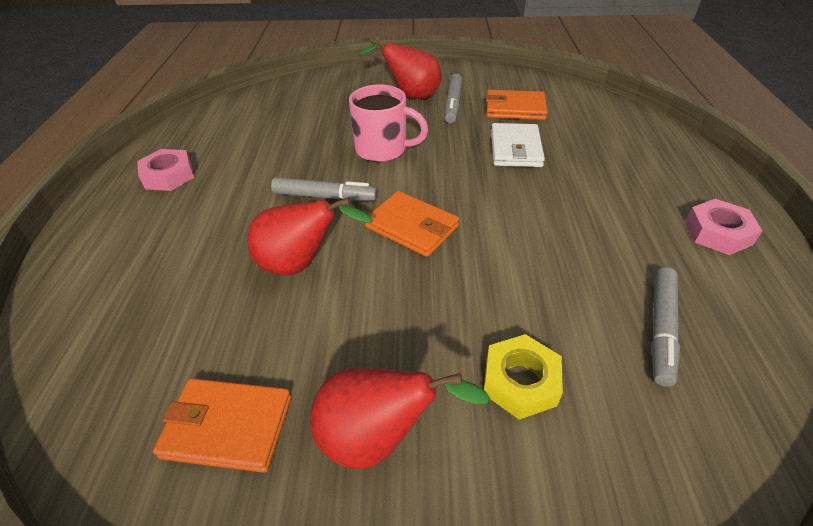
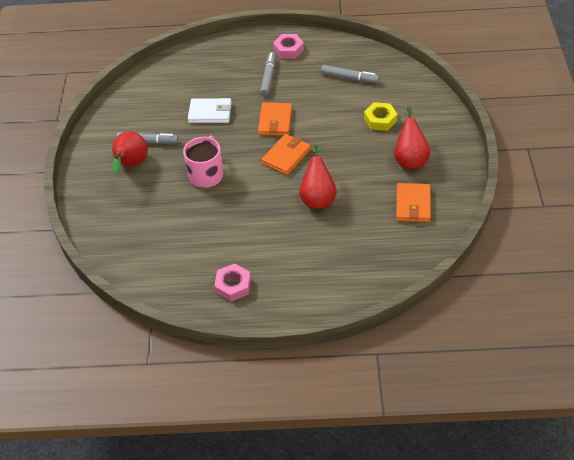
camera: 90 degrees left, 5 degrees up
(325, 196) = (258, 197): grey marker -> grey marker (268, 77)
(514, 108) = (159, 111): orange wallet -> orange wallet (275, 121)

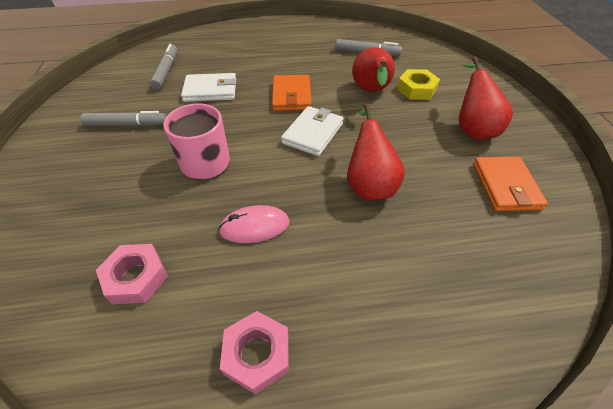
camera: 10 degrees left, 0 degrees up
(131, 165) = (99, 154): red pear -> red pear (371, 91)
(237, 221) = (254, 227): none -> pink mouse
(268, 77) = (277, 55): grey marker -> grey marker (166, 71)
(286, 156) = (313, 133): orange wallet -> white wallet
(288, 49) = (295, 32): pink nut -> pink nut (136, 277)

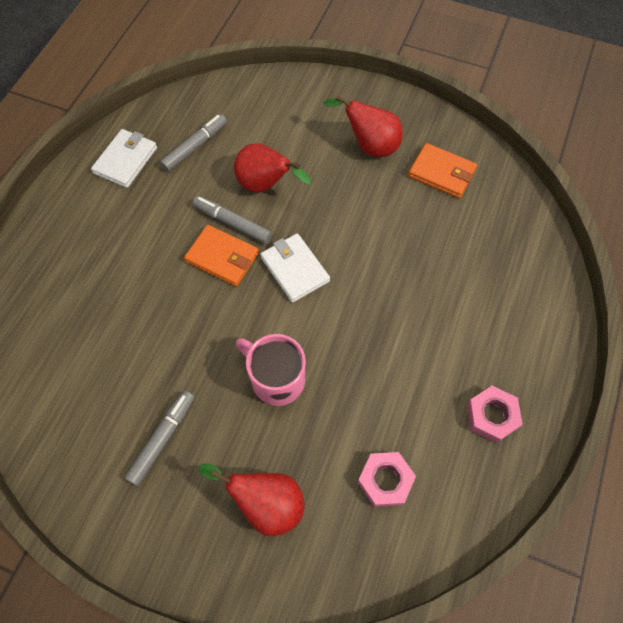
camera: 60 degrees left, 15 degrees up
(166, 71) = (75, 365): grey marker -> grey marker (232, 223)
(210, 90) = (155, 331): white wallet -> white wallet (126, 160)
(254, 227) = (381, 370): pink mouse -> none
(369, 184) = (385, 262): red pear -> red pear (266, 503)
(416, 89) = (288, 147): yellow nut -> none

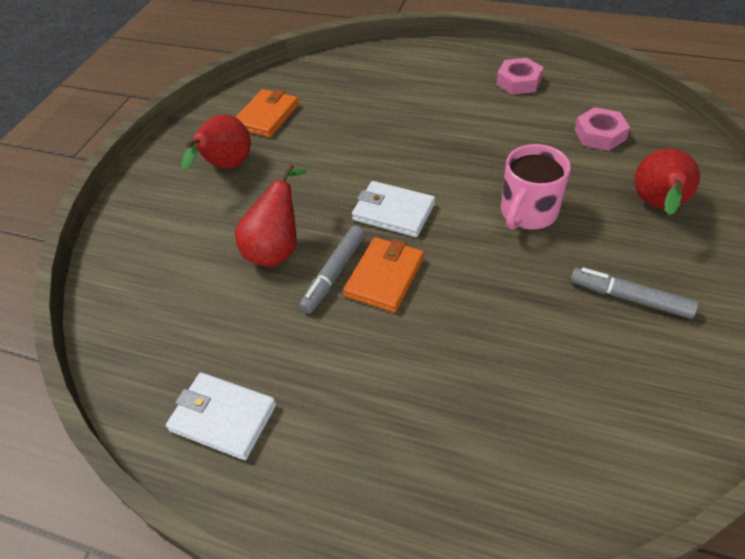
camera: 90 degrees left, 15 degrees down
(195, 146) = (206, 332): grey marker -> none
(294, 269) = (393, 212): white wallet -> white wallet turned 60 degrees clockwise

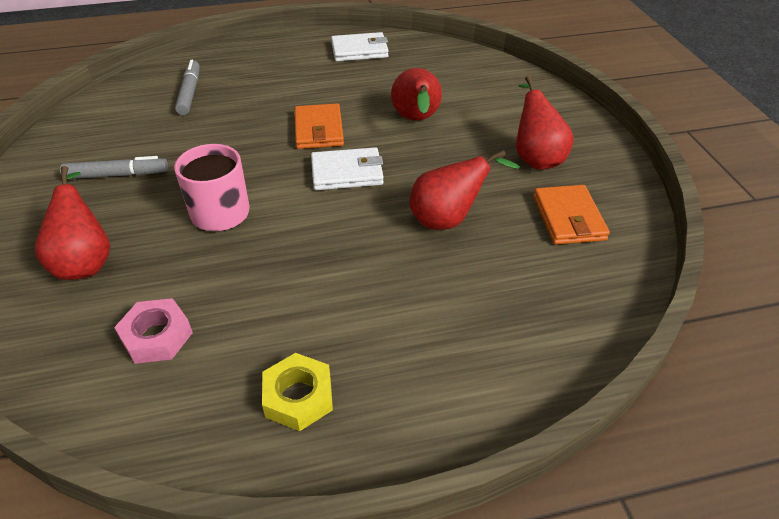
camera: 145 degrees right, 5 degrees down
(334, 274) = (358, 120): grey marker -> grey marker (189, 93)
(348, 143) = (448, 219): none -> red pear
(518, 82) = (298, 397): pink nut -> yellow nut

